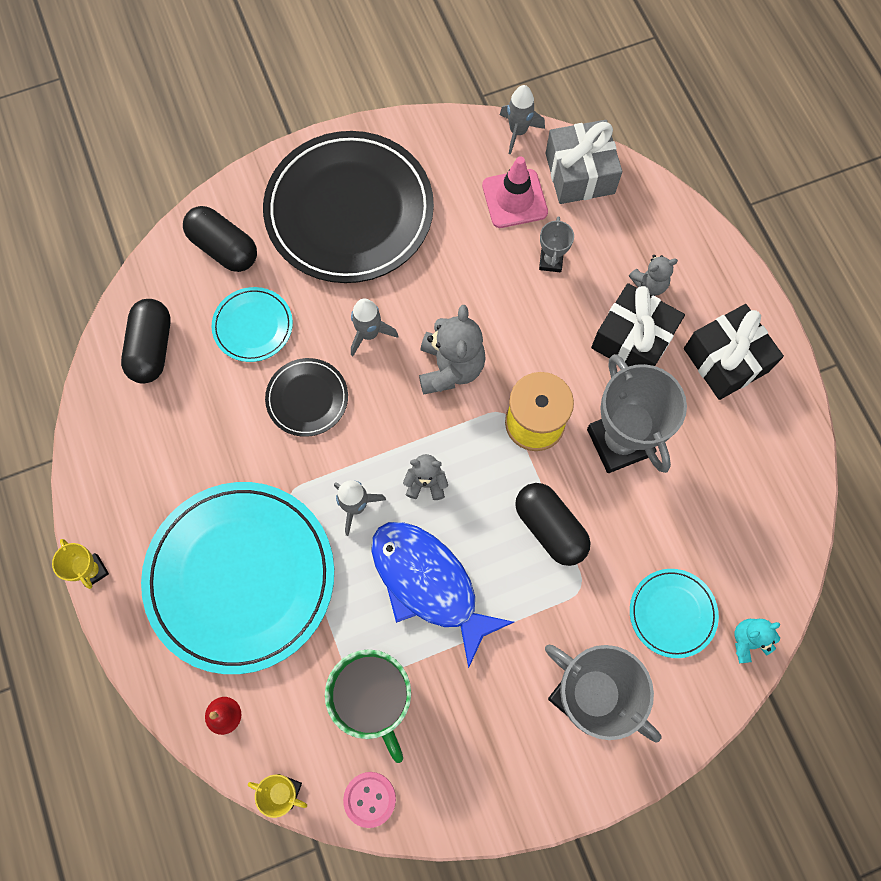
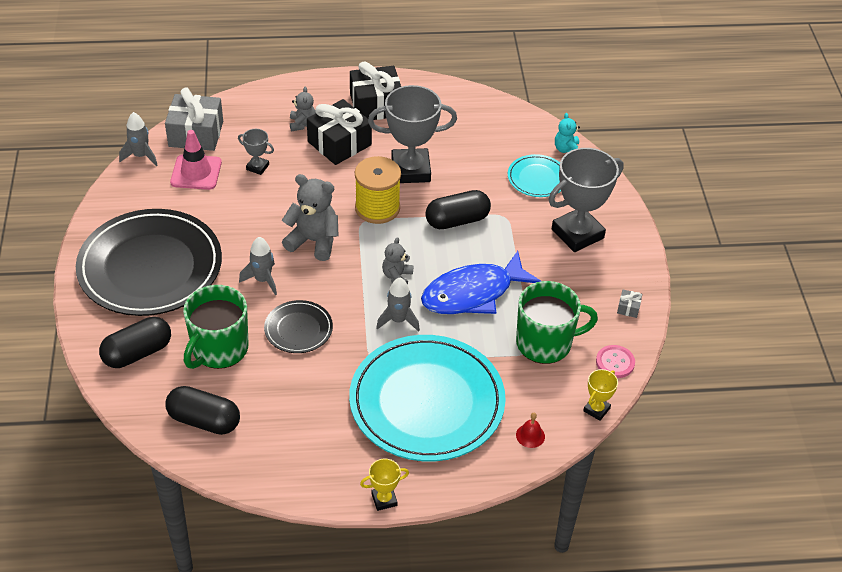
camera: 75 degrees left, 25 degrees down
(253, 326) = (219, 349): turquoise plate -> green mug
(471, 798) = (628, 308): none -> grey gift

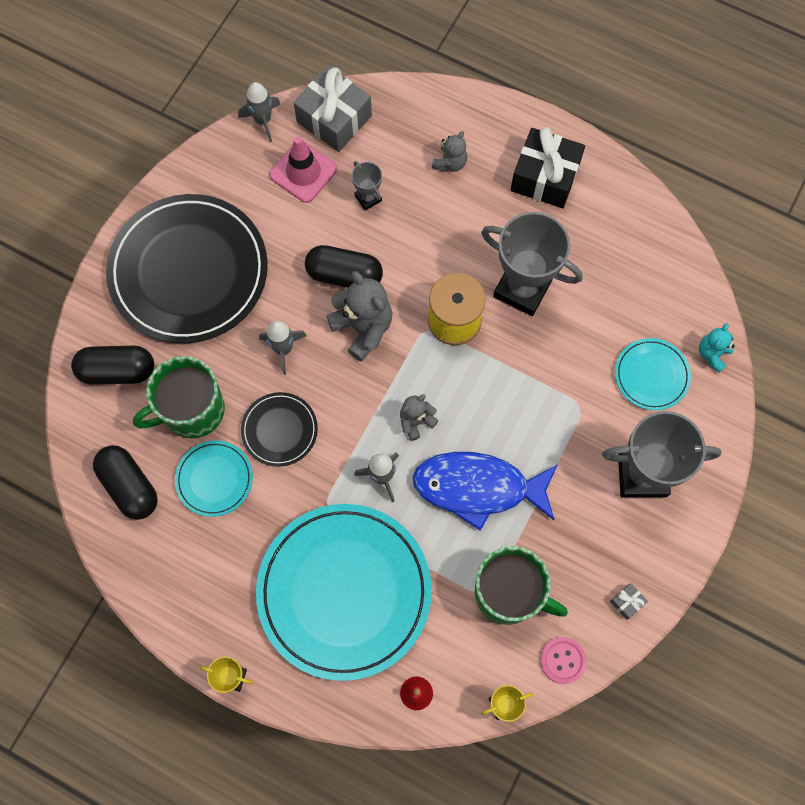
camera: 35 degrees right, 25 degrees up
(270, 383) = (214, 479): none -> turquoise plate
(339, 143) = (471, 211): black gift -> none
(457, 220) = (526, 383): black capsule -> black capsule (344, 275)

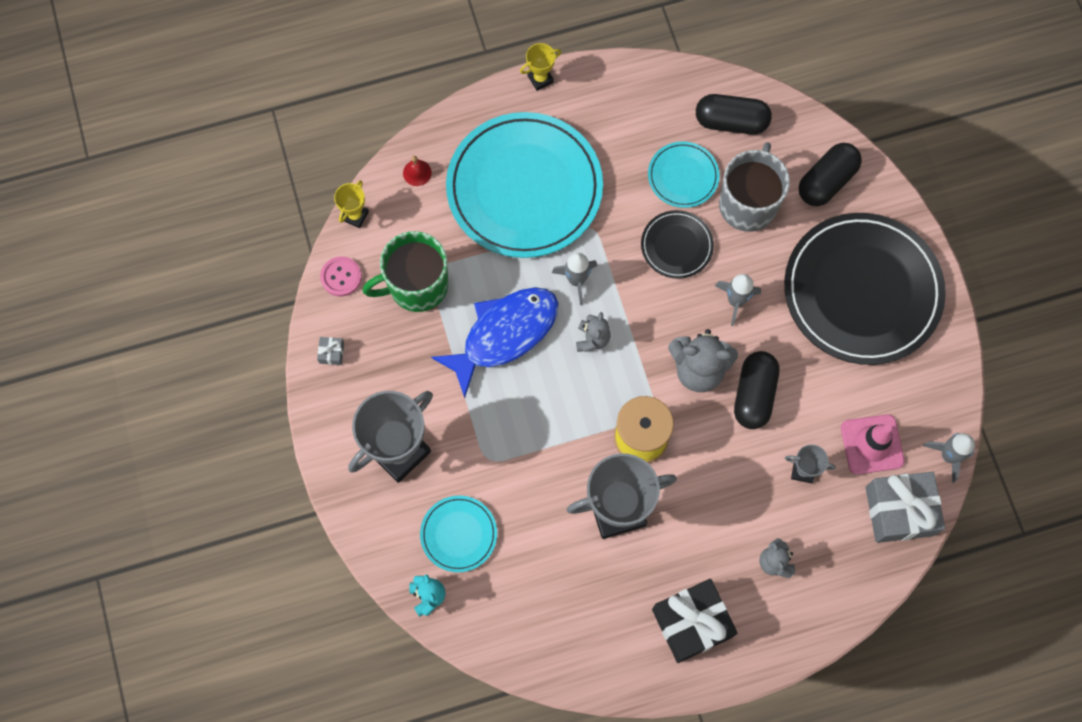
camera: 135 degrees right, 0 degrees up
(192, 410) = (748, 204): green mug -> grey mug
(344, 275) = (754, 394): black capsule -> black capsule turned 45 degrees counterclockwise

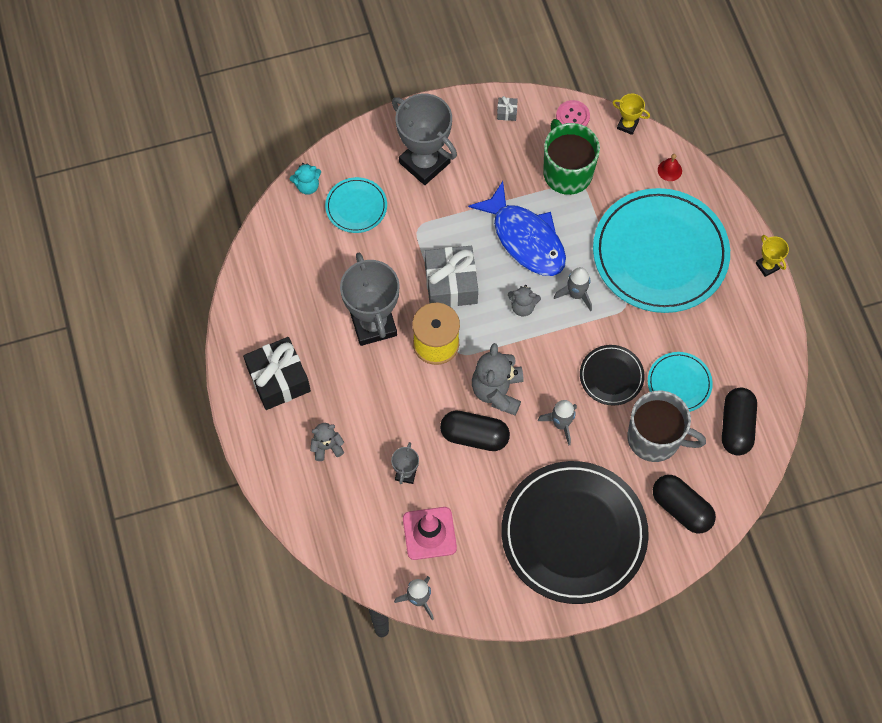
camera: 90 degrees right, 5 degrees down
(899, 511) = (369, 553): grey gift -> grey gift (451, 284)

